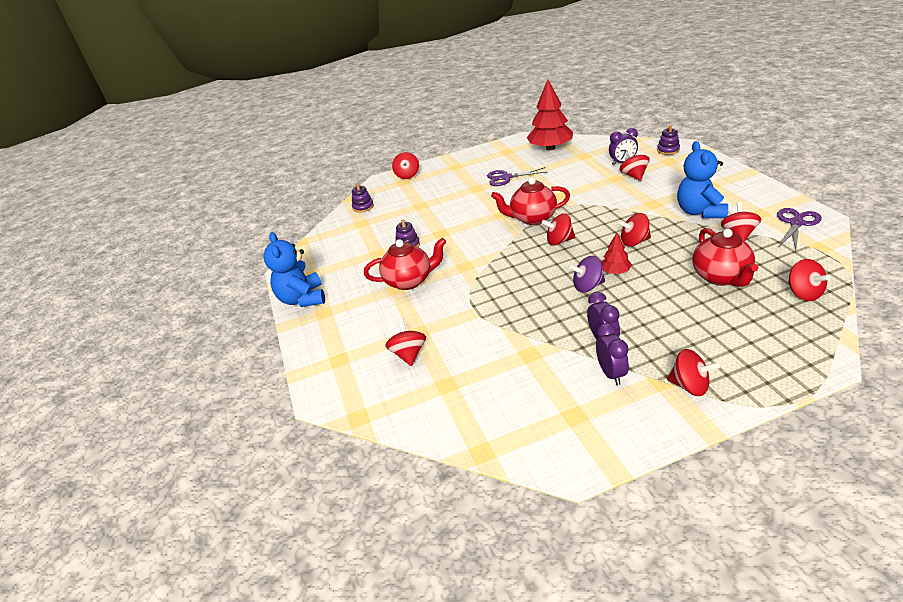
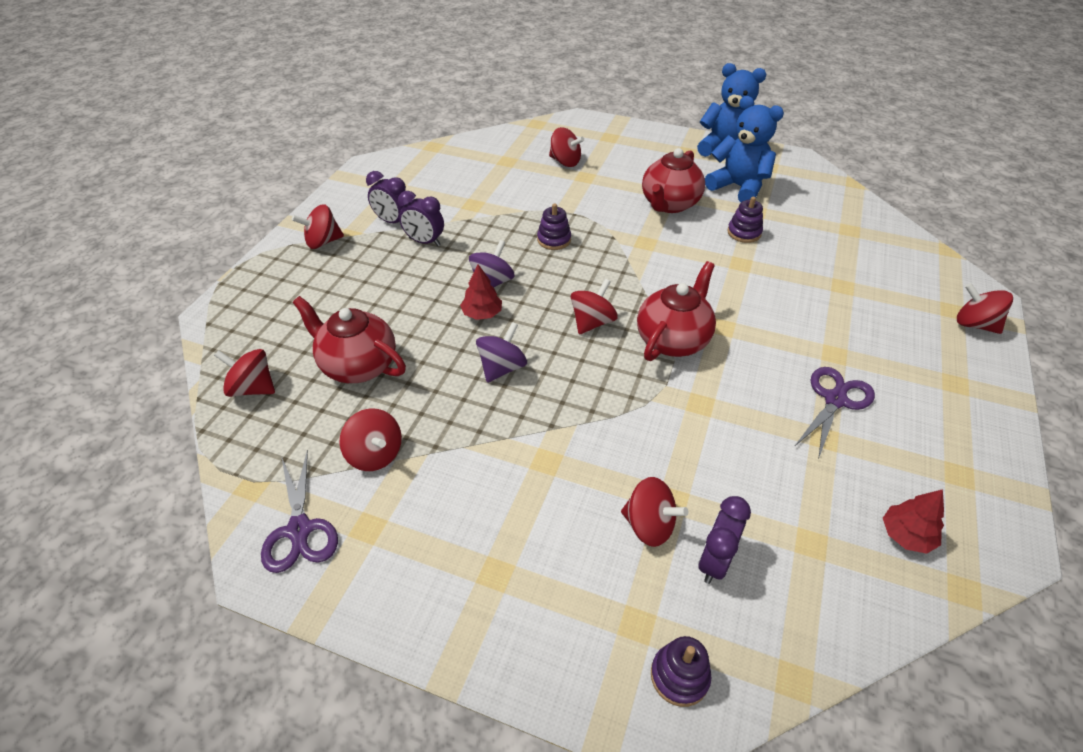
camera: 125 degrees right, 10 degrees up
(363, 207) = (899, 248): purple stacking toy -> purple stacking toy (554, 240)
(550, 148) = (906, 535): red tree -> red tree, size x0.48
(634, 242) = (502, 368): red spinning top -> purple spinning top
(700, 212) = (461, 479): blue teddy bear -> blue teddy bear (738, 187)

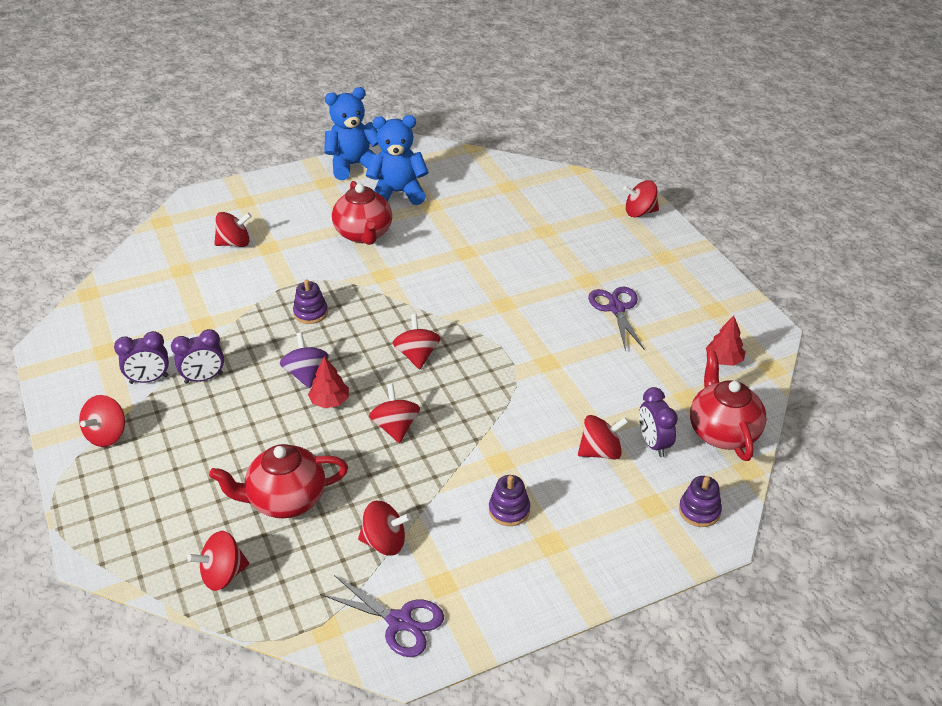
camera: 45 degrees left, 5 degrees down
(502, 368) = (395, 427): purple spinning top -> red spinning top
(673, 340) = (484, 333): red teapot -> red teapot (722, 432)
(744, 233) = (442, 227): purple stacking toy -> purple stacking toy (509, 510)

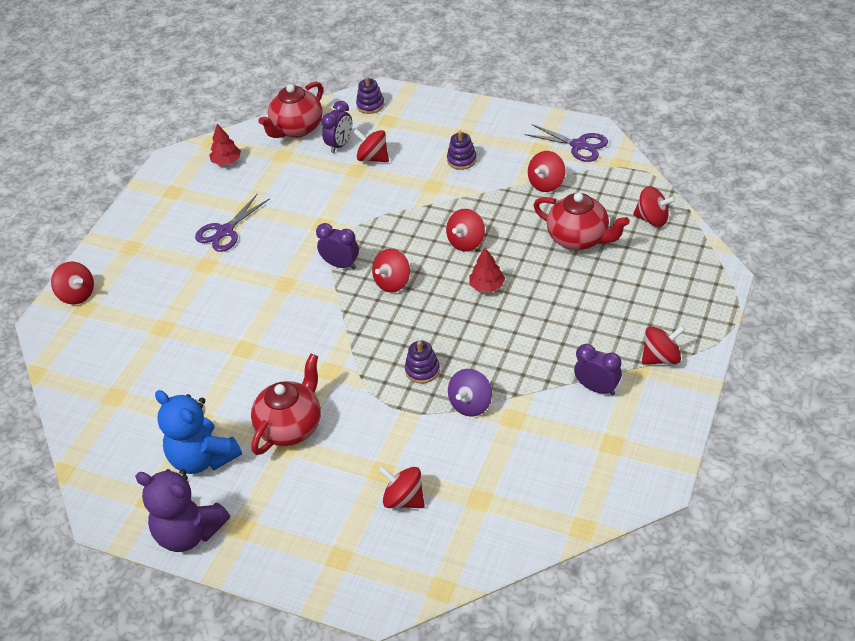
camera: 130 degrees left, 5 degrees up
(203, 378) = (555, 362): purple clock -> purple clock (341, 265)
(306, 374) = (481, 317): purple spinning top -> purple spinning top (470, 404)
(353, 165) = (189, 532): blue teddy bear -> purple teddy bear
(384, 542) = (546, 184): red spinning top -> red spinning top turned 105 degrees counterclockwise
(399, 622) = (579, 145): purple scissors -> purple scissors turned 135 degrees clockwise

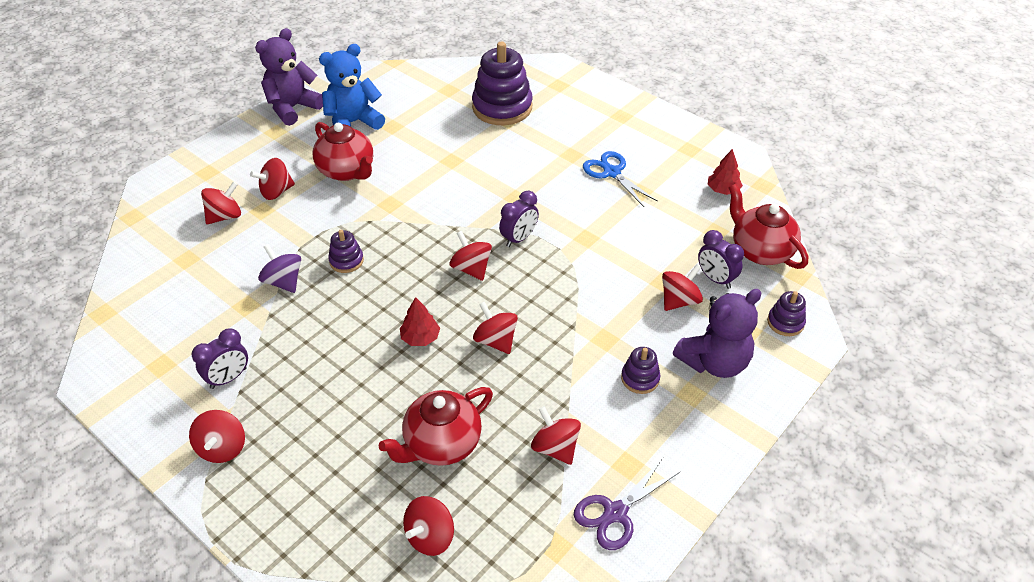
camera: 105 degrees right, 0 degrees up
(77, 295) = (576, 83): red spinning top -> red spinning top (276, 192)
(139, 339) = (502, 107): none -> purple stacking toy
(225, 231) = (612, 172): purple scissors -> blue scissors
(426, 130) = (714, 362): none -> purple teddy bear

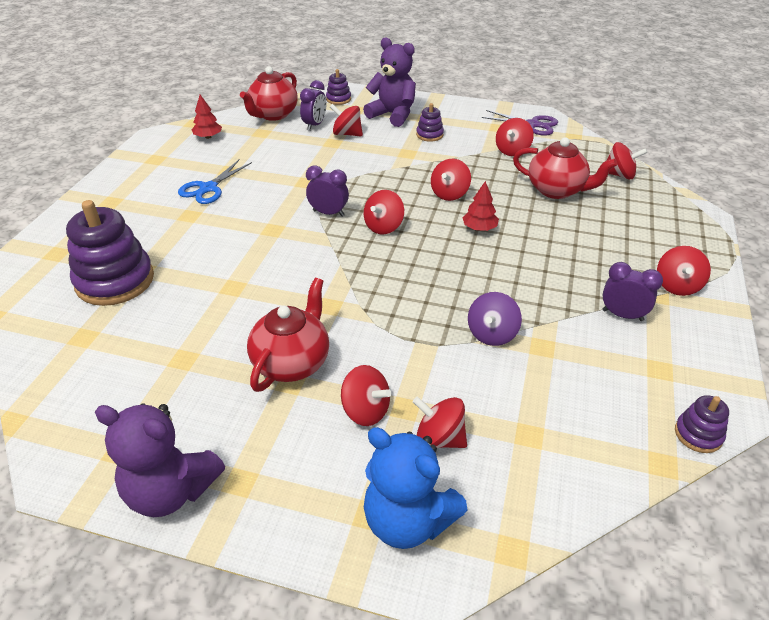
camera: 115 degrees left, 5 degrees down
(222, 448) = (677, 286): red spinning top -> red spinning top turned 135 degrees clockwise
(346, 261) = (431, 303): purple stacking toy -> purple stacking toy (698, 434)
(353, 123) = (188, 400): blue teddy bear -> blue teddy bear (408, 520)

